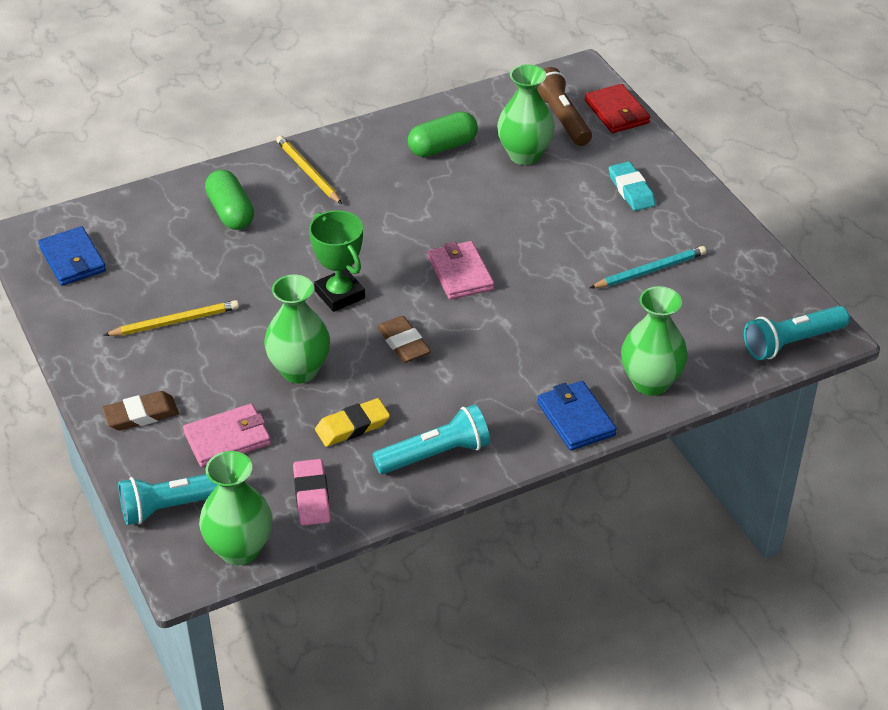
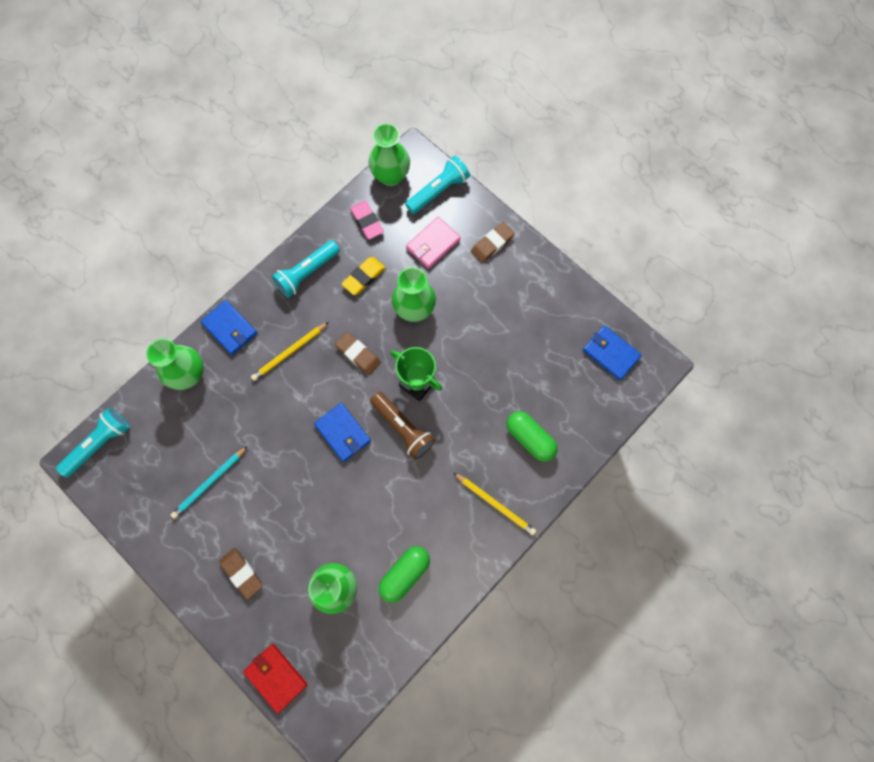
camera: 160 degrees right, 30 degrees up
(175, 322) = (512, 322): yellow pencil -> yellow pencil (289, 352)
(460, 273) = (343, 433): pink wallet -> blue wallet
(561, 119) = (320, 649): brown flashlight -> brown flashlight (403, 428)
(631, 190) = (242, 573): turquoise eraser -> brown eraser

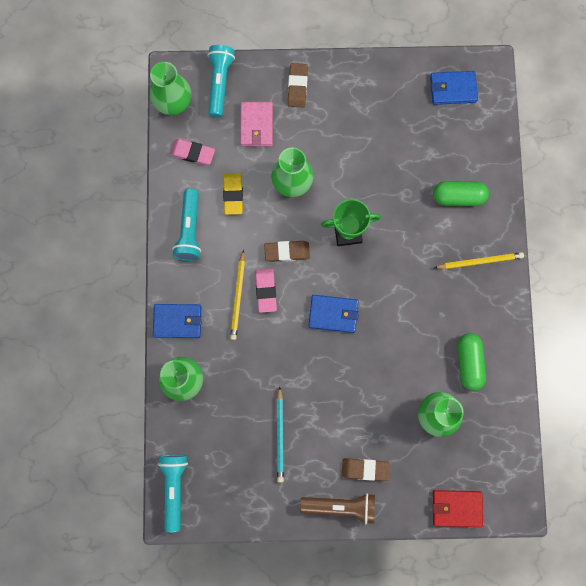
camera: 45 degrees left, 5 degrees up
(313, 368) = (266, 291): none -> pink eraser
(403, 428) = (369, 271): brown flashlight -> brown flashlight (341, 506)

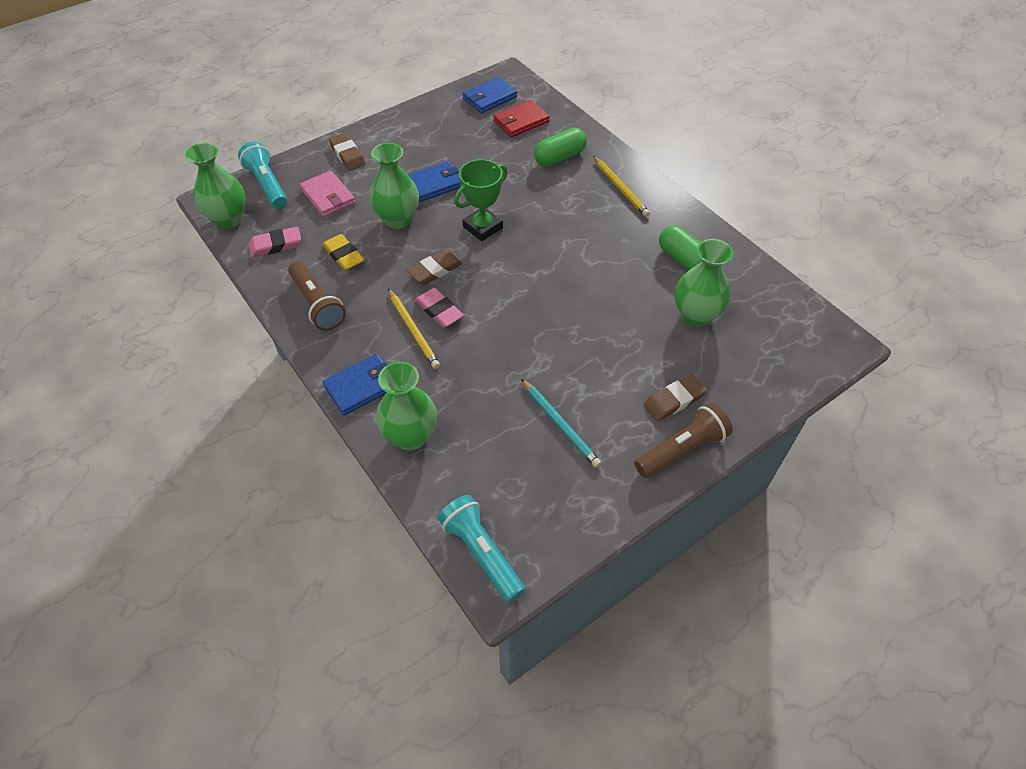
camera: 35 degrees left, 25 degrees down
(189, 230) = (317, 304): turquoise flashlight -> brown flashlight
(333, 314) = (523, 292): blue wallet -> blue wallet (434, 184)
(456, 508) = (792, 378): red wallet -> red wallet (521, 121)
(480, 261) = (620, 188): yellow pencil -> yellow pencil turned 105 degrees clockwise

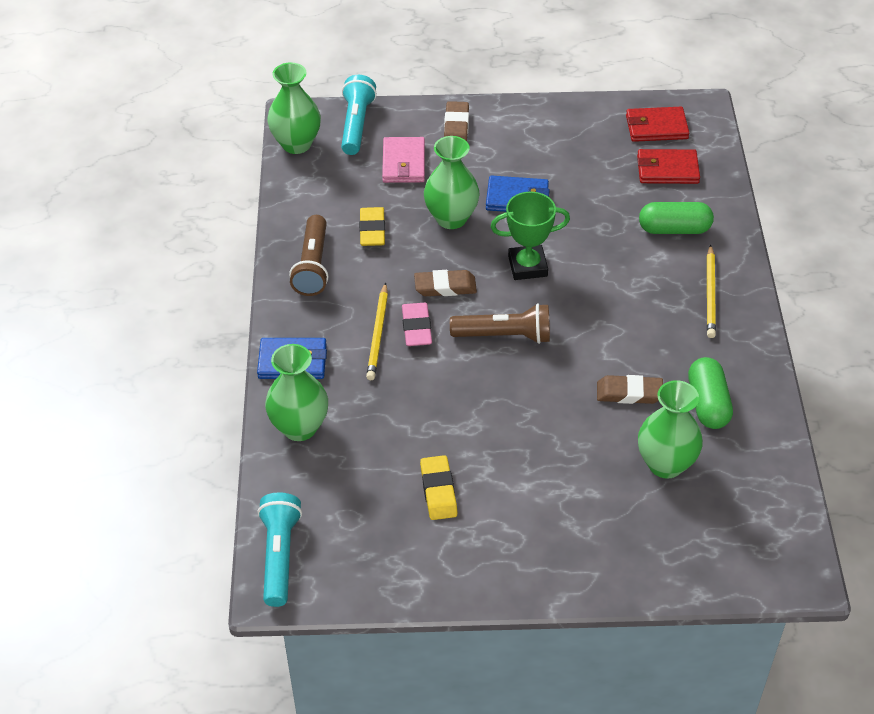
camera: 35 degrees right, 5 degrees down
(275, 245) = (319, 190): pink eraser -> none
(489, 98) = (656, 127): blue wallet -> red wallet
(560, 424) = (438, 491): turquoise pencil -> yellow eraser
(674, 400) = (566, 530): brown eraser -> brown eraser (629, 393)
(682, 449) = (531, 576): brown flashlight -> brown flashlight (504, 335)

